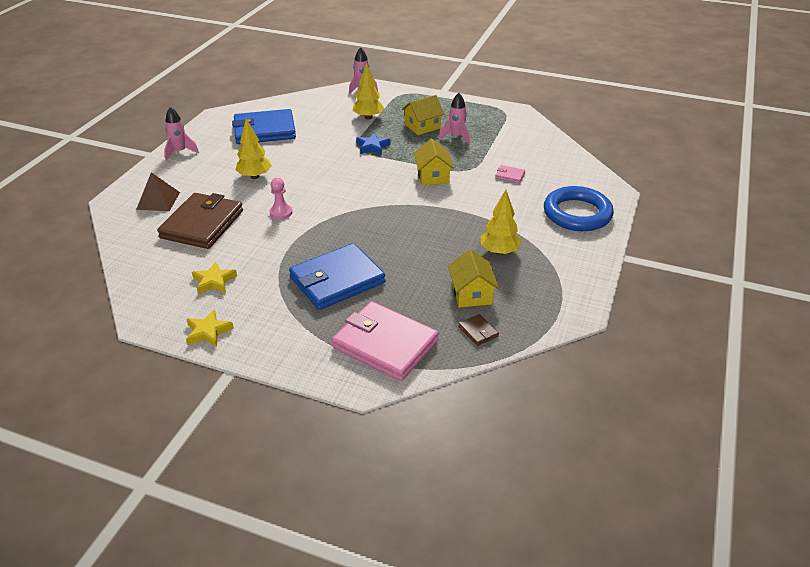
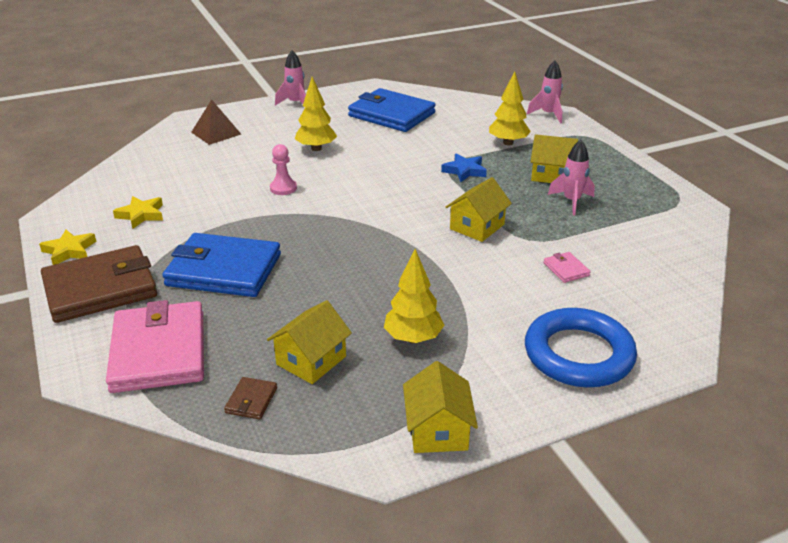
camera: 45 degrees right, 5 degrees down
(202, 224) = (212, 166): brown wallet -> brown wallet (100, 288)
(578, 285) = (438, 430): none -> yellow house

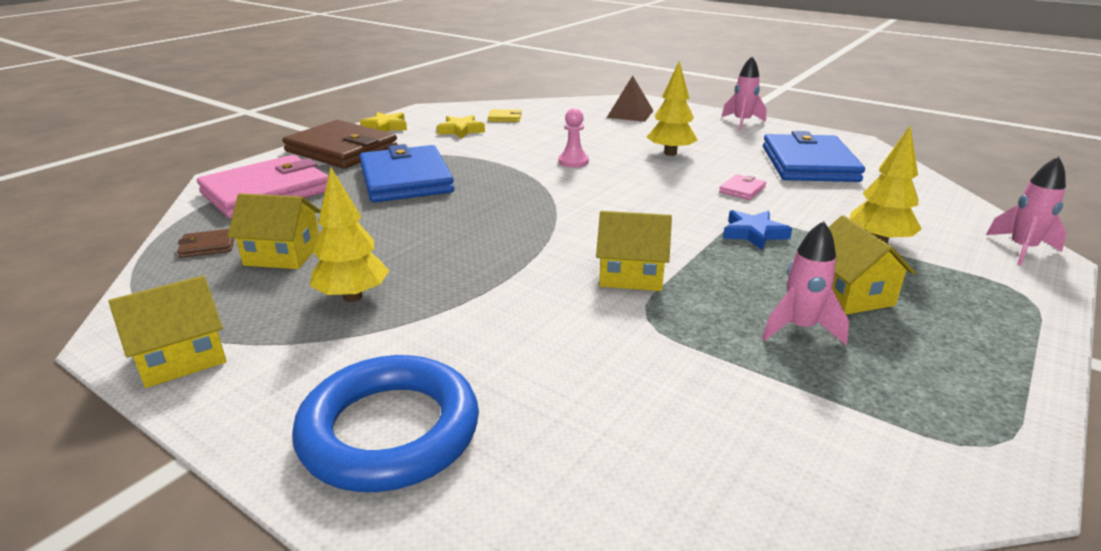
camera: 60 degrees right, 5 degrees down
(141, 186) = (505, 118): none -> yellow wallet
(566, 269) = (603, 368): pink wallet -> pink wallet (742, 190)

